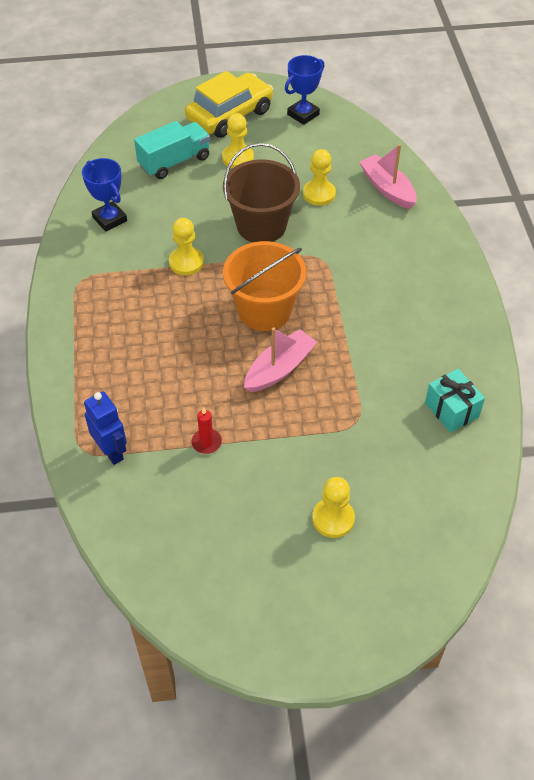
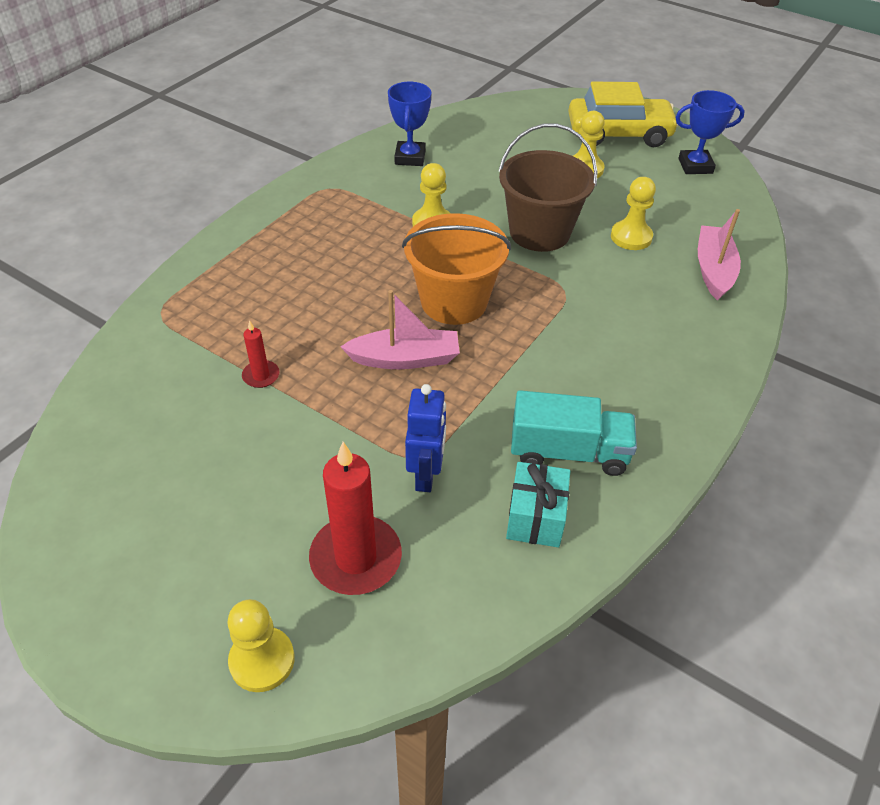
camera: 40 degrees right, 5 degrees down
(111, 451) = (179, 329): blue robot -> blue robot (426, 475)
(174, 162) = (521, 144): turquoise truck -> turquoise truck (568, 452)
(333, 519) = (282, 529): yellow pawn -> yellow pawn (262, 660)
(389, 502) = (356, 558): none -> red candle

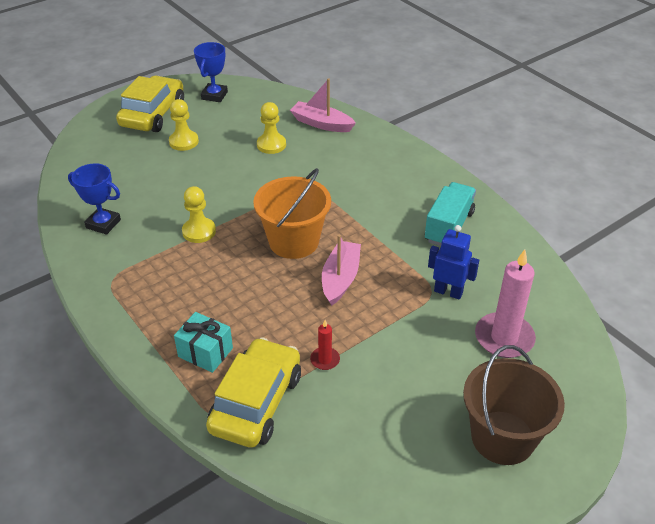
camera: 70 degrees left, 5 degrees down
(184, 335) = (256, 402): none -> yellow car
(262, 660) = (569, 395): yellow pawn -> none
(356, 558) = (504, 338): red candle -> pink candle
(535, 517) = (493, 253): turquoise gift -> turquoise gift (205, 352)
(539, 232) = (242, 182): brown bucket -> brown bucket (502, 437)

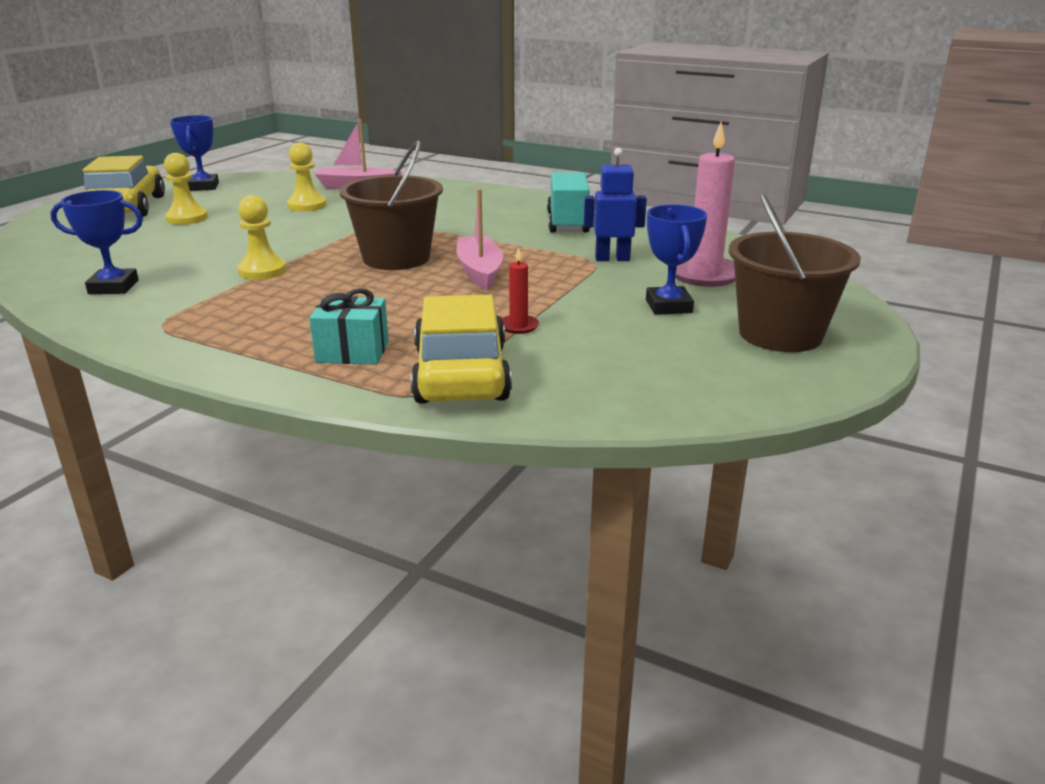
camera: 25 degrees left, 15 degrees down
(293, 241) = (396, 258): orange bucket -> brown bucket
(446, 371) = (668, 306): none -> blue trophy

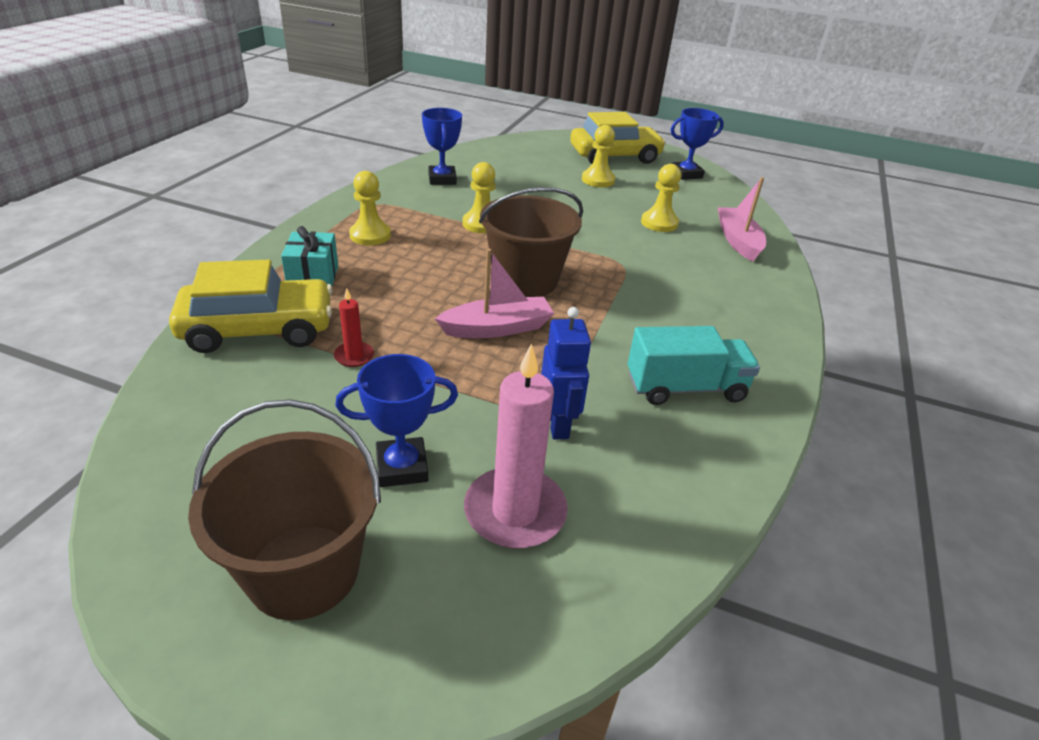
camera: 80 degrees right, 10 degrees up
(256, 325) = (370, 235): none -> yellow pawn

